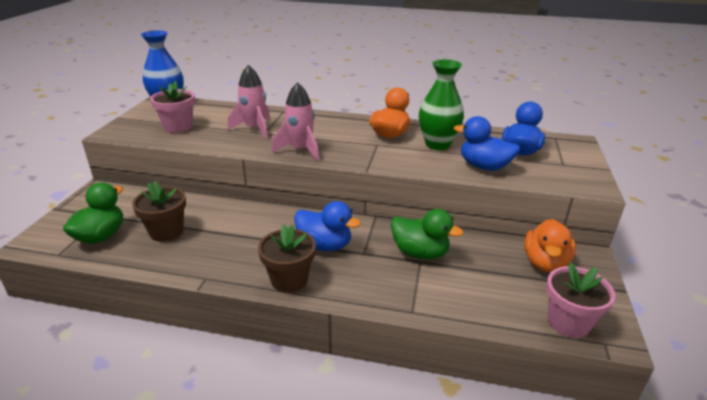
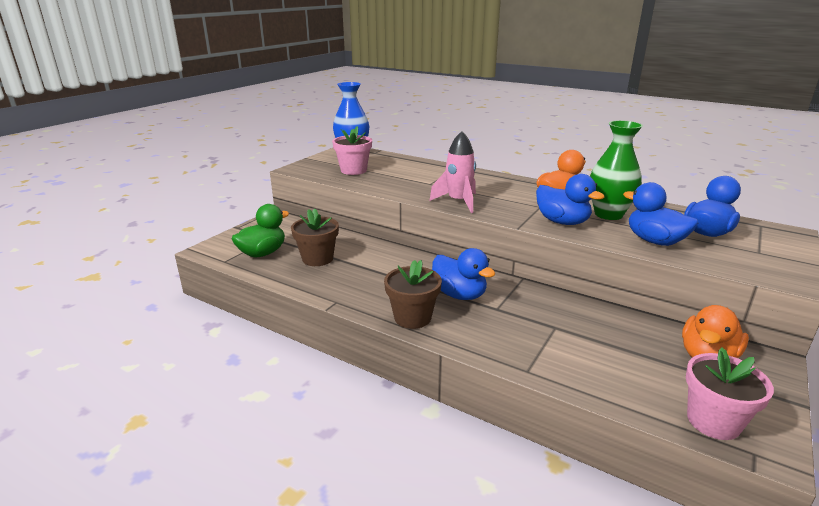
camera: 20 degrees right, 5 degrees down
(254, 129) = (422, 179): pink rocket -> none
(402, 158) = (562, 222): none -> blue duck
(420, 253) = (558, 319): green duck -> none

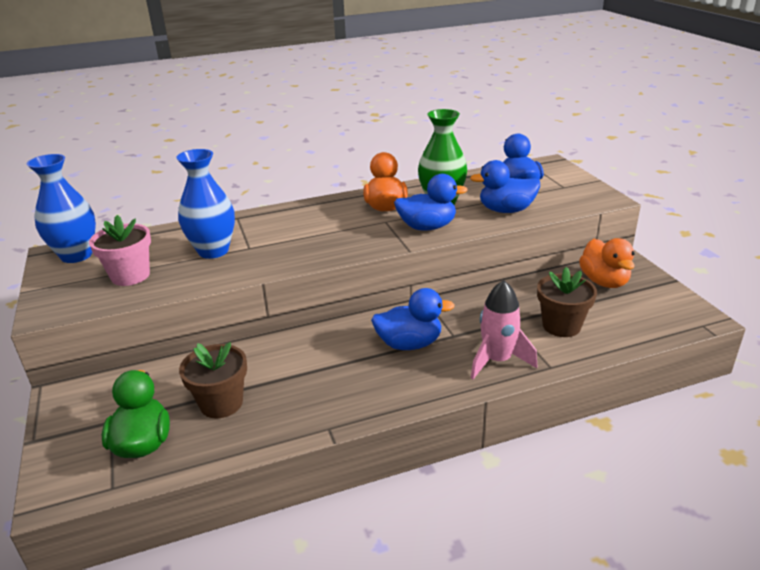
camera: 50 degrees left, 5 degrees up
(410, 177) = (213, 251): none -> blue vase
(412, 318) = (415, 390): brown flower pot -> brown flower pot (561, 326)
(458, 202) = (316, 253): pink rocket -> pink rocket (497, 360)
(713, 421) = (666, 321): pink flower pot -> none

